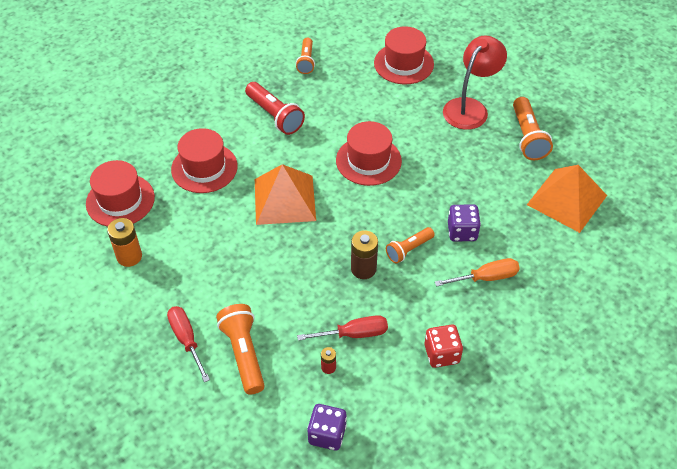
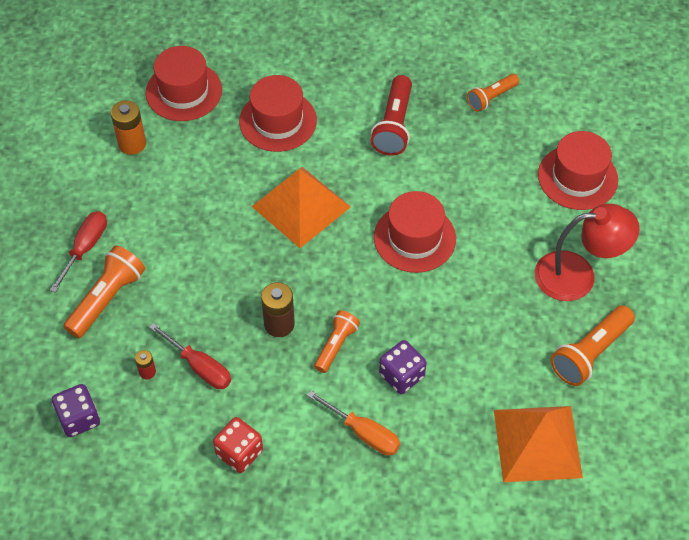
camera: 50 degrees right, 5 degrees up
(408, 250) = (336, 345): orange flashlight -> orange flashlight turned 105 degrees clockwise

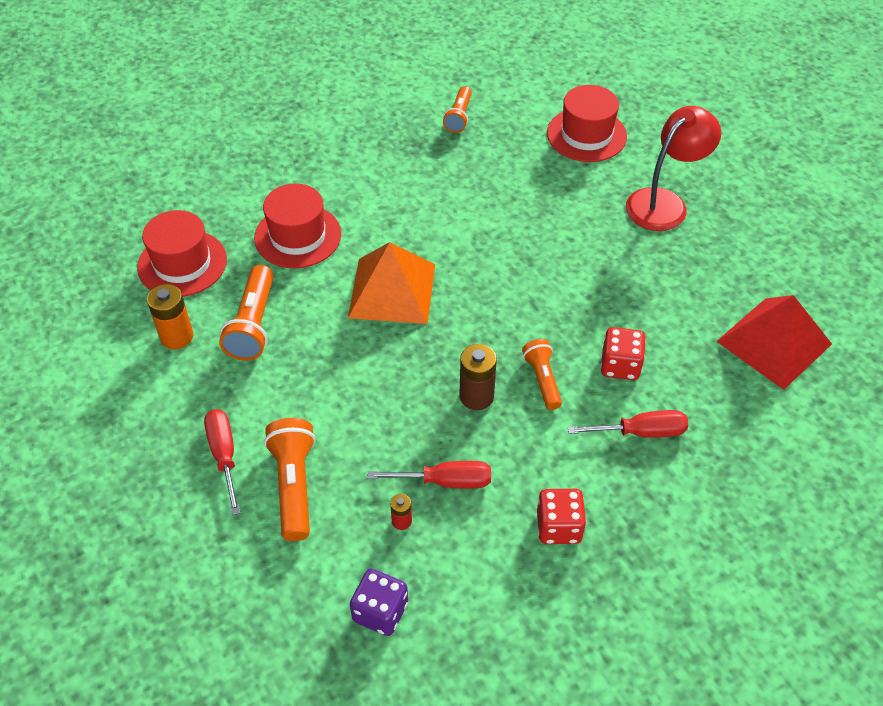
camera: 40 degrees left, 5 degrees down
(363, 433) = (640, 432): orange screwdriver -> red screwdriver
(394, 126) = (403, 181): red flashlight -> none
(401, 375) = (620, 365): purple dice -> red dice
(414, 238) = (513, 254): red hat -> none
(537, 443) = (774, 342): orange pyramid -> red pyramid
(590, 353) = (735, 251): orange flashlight -> orange flashlight (253, 325)

